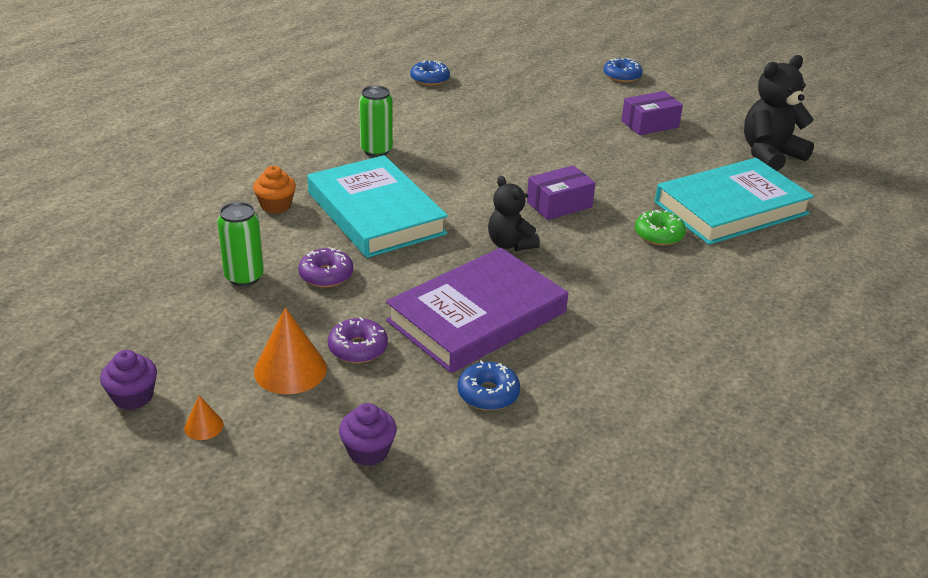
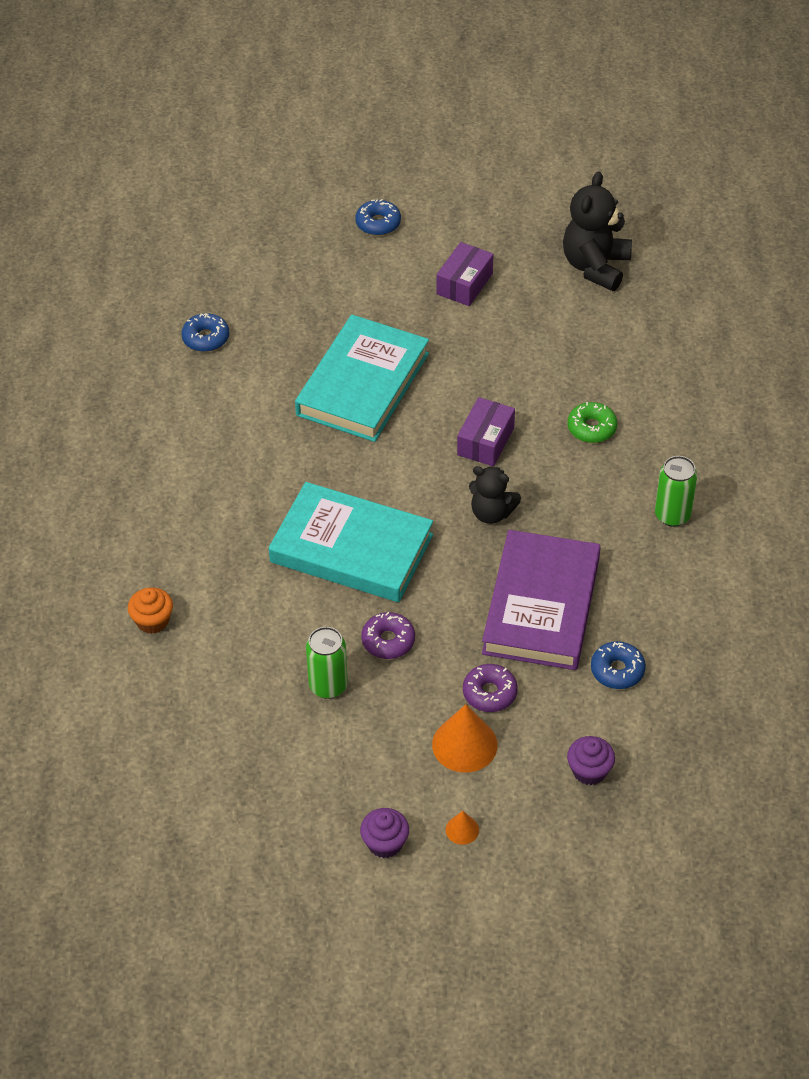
camera: 35 degrees left, 15 degrees up
(276, 206) = (260, 594): orange cupcake -> orange cupcake (152, 621)
(376, 150) = (266, 471): green can -> green can (672, 515)
(730, 208) = (618, 359): turquoise book -> turquoise book (362, 384)

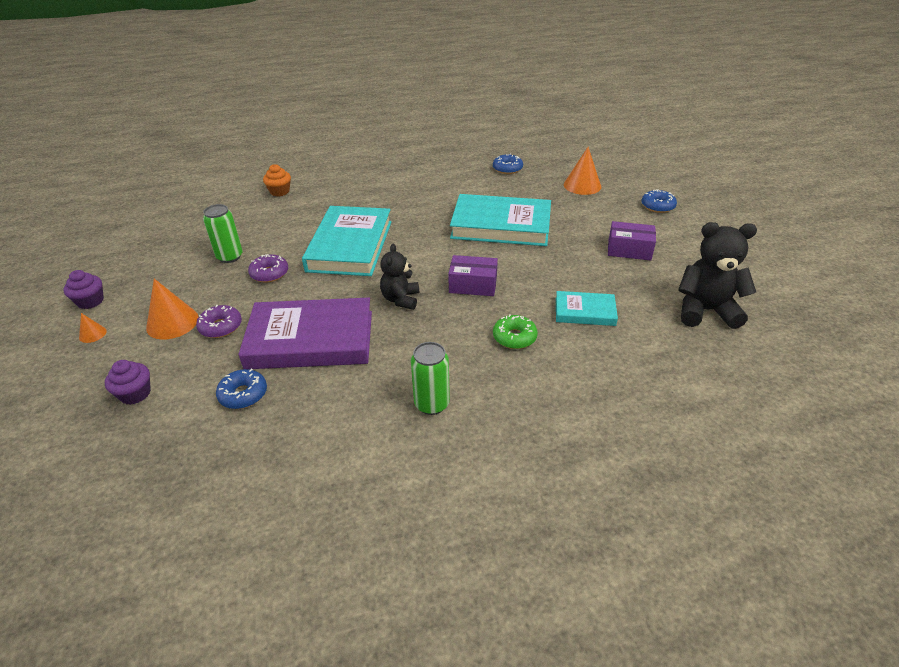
camera: 75 degrees right, 10 degrees down
(292, 275) = (582, 185): none -> orange cone
(567, 359) = (585, 312): none -> turquoise book

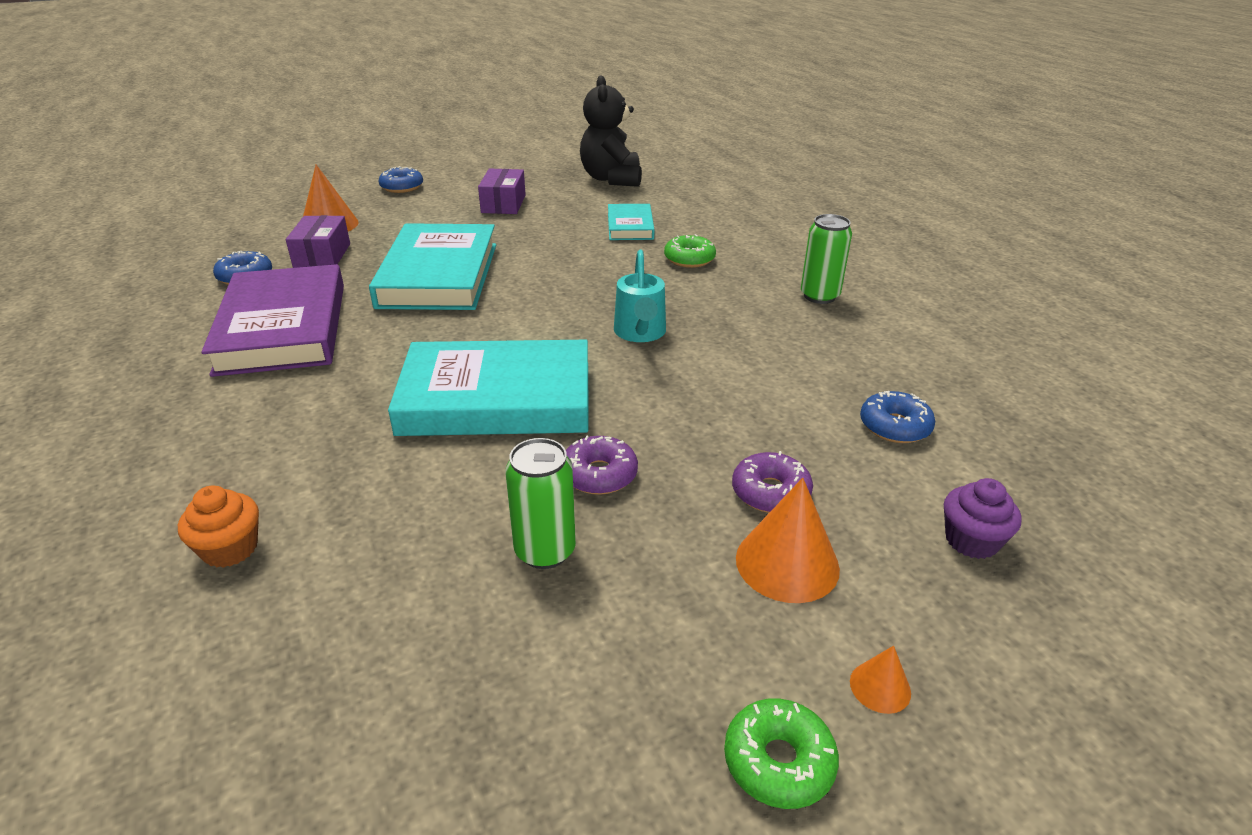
camera: 100 degrees left, 5 degrees down
(90, 301) = (778, 761): purple cupcake -> green donut
(310, 340) = (757, 392): purple book -> purple book (283, 328)
(401, 299) = (640, 333): black teddy bear -> turquoise watering can
(473, 285) = (594, 286): purple box -> purple box (322, 256)

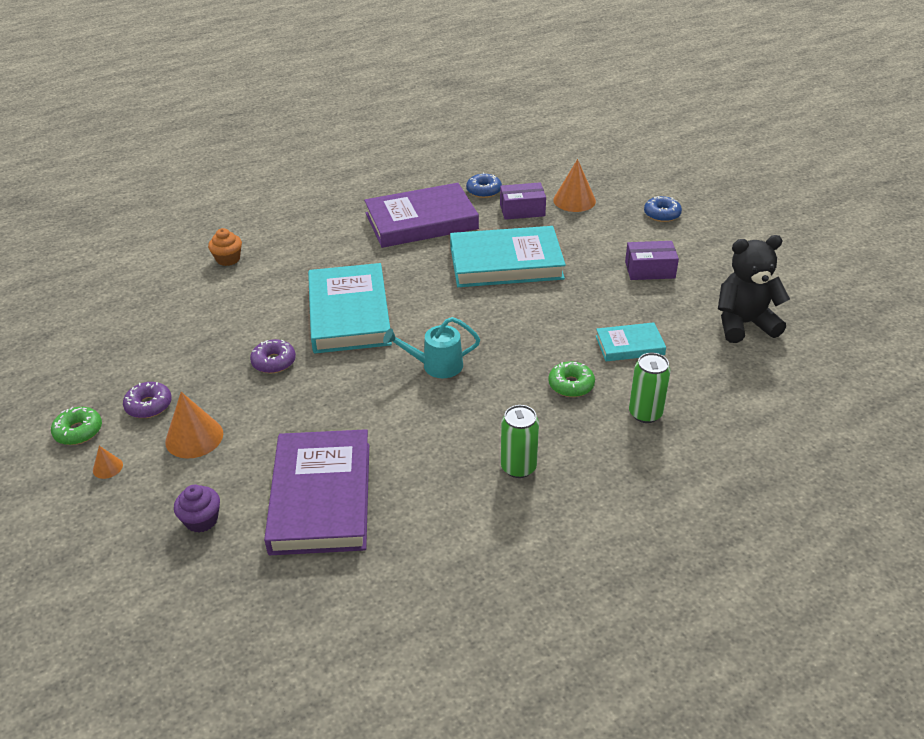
camera: 85 degrees right, 5 degrees up
(545, 551) = (215, 350): green can -> green can (645, 413)
(770, 492) = (253, 432): purple donut -> purple donut (149, 405)
(894, 426) = (321, 497): blue donut -> purple book

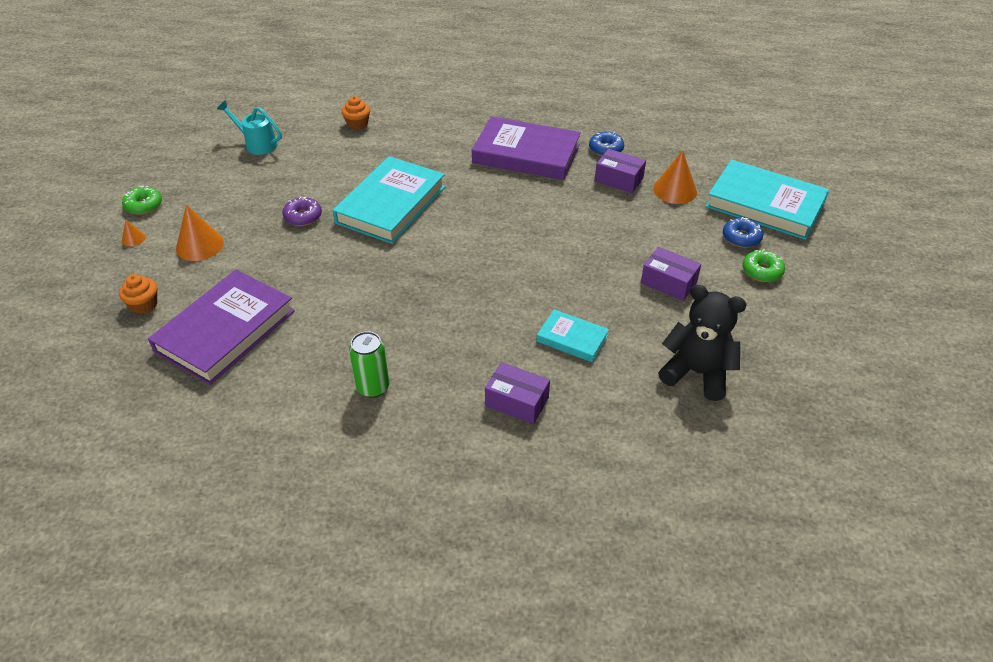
camera: 35 degrees right, 5 degrees up
(149, 405) = (198, 209): purple donut -> none
(201, 520) = (144, 305): purple cupcake -> orange cupcake
(436, 366) = (405, 276): turquoise watering can -> turquoise watering can (257, 144)
(506, 262) = (553, 219): turquoise book -> turquoise book (765, 204)
(571, 385) = (486, 345): green donut -> green donut (762, 271)
(645, 413) = (517, 401): green can -> purple box

